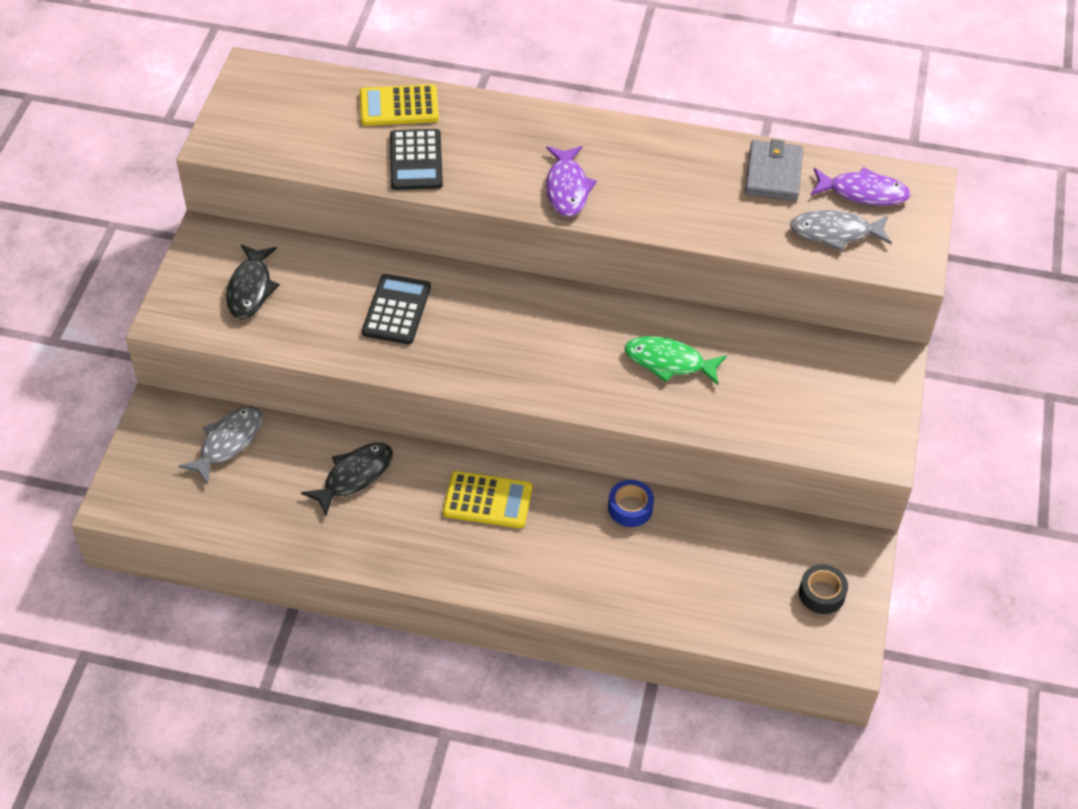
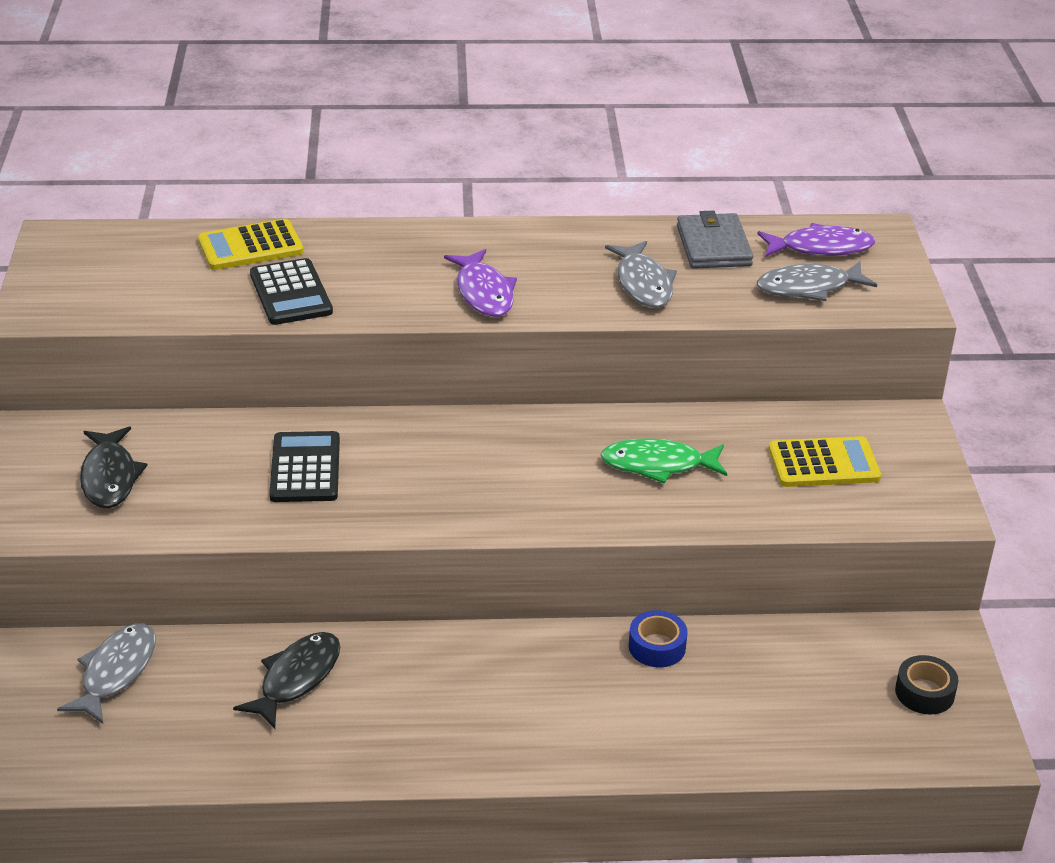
camera: 15 degrees left, 15 degrees down
(487, 500) = (477, 672): yellow calculator -> yellow calculator (823, 463)
(699, 203) = (643, 284): none -> grey fish

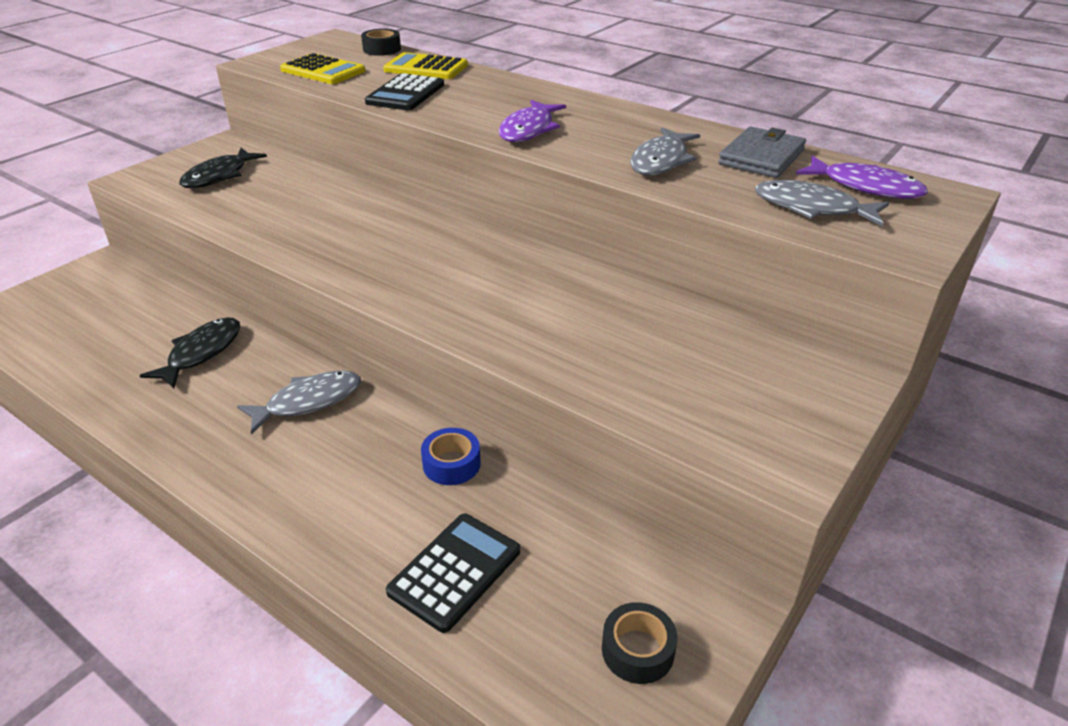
camera: 40 degrees right, 0 degrees up
(116, 672) = (126, 299): grey fish -> grey fish (308, 402)
(150, 235) = (382, 49): none -> black tape
(296, 678) = (201, 353): black fish -> black fish turned 45 degrees counterclockwise
(305, 468) = (324, 213): black calculator -> black calculator (455, 571)
(658, 465) = (561, 310): green fish -> none
(823, 463) = (711, 372): yellow calculator -> yellow calculator (323, 71)

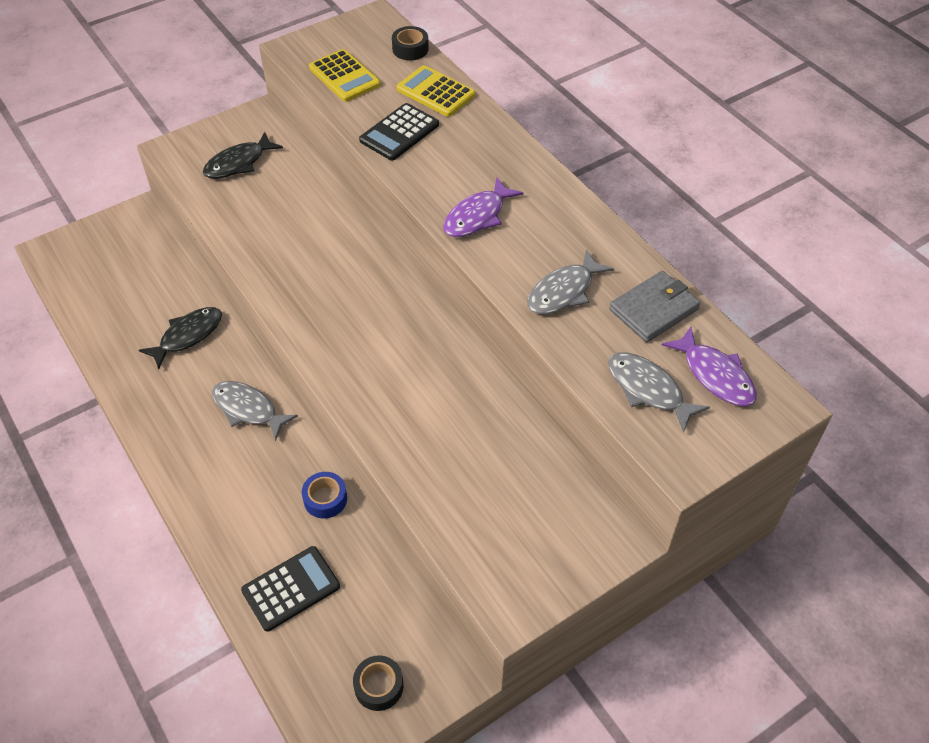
camera: 20 degrees right, 15 degrees up
(308, 402) = (248, 409): grey fish -> grey fish turned 135 degrees counterclockwise

